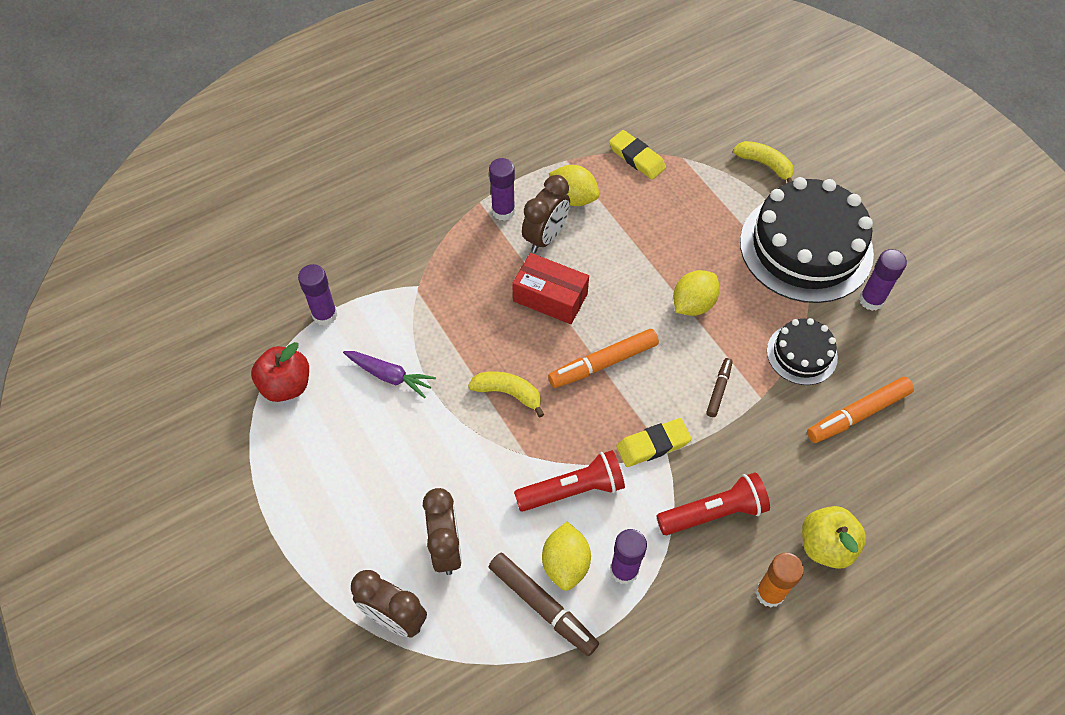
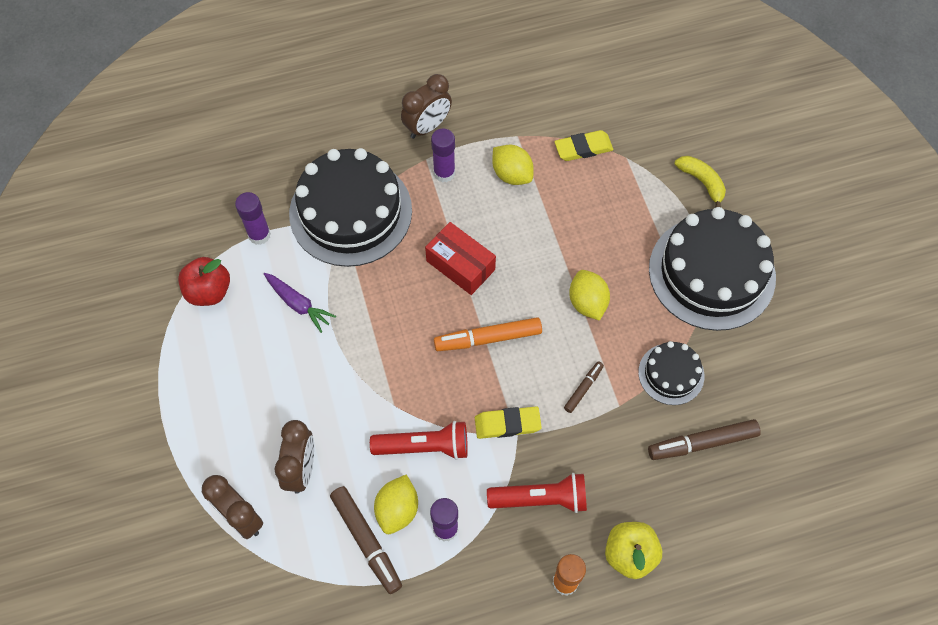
camera: 15 degrees right, 5 degrees up
(417, 270) = (350, 212): none -> black cake
(508, 393) = (396, 345): yellow banana -> none
(545, 237) = (474, 207): brown clock -> brown clock (427, 127)
(637, 158) = (583, 148): yellow eraser -> yellow eraser turned 75 degrees counterclockwise
(693, 304) = (587, 303): yellow lemon -> yellow lemon turned 75 degrees counterclockwise
(857, 414) = (702, 443): orange marker -> brown marker
(871, 300) = (755, 338): purple glue stick -> none

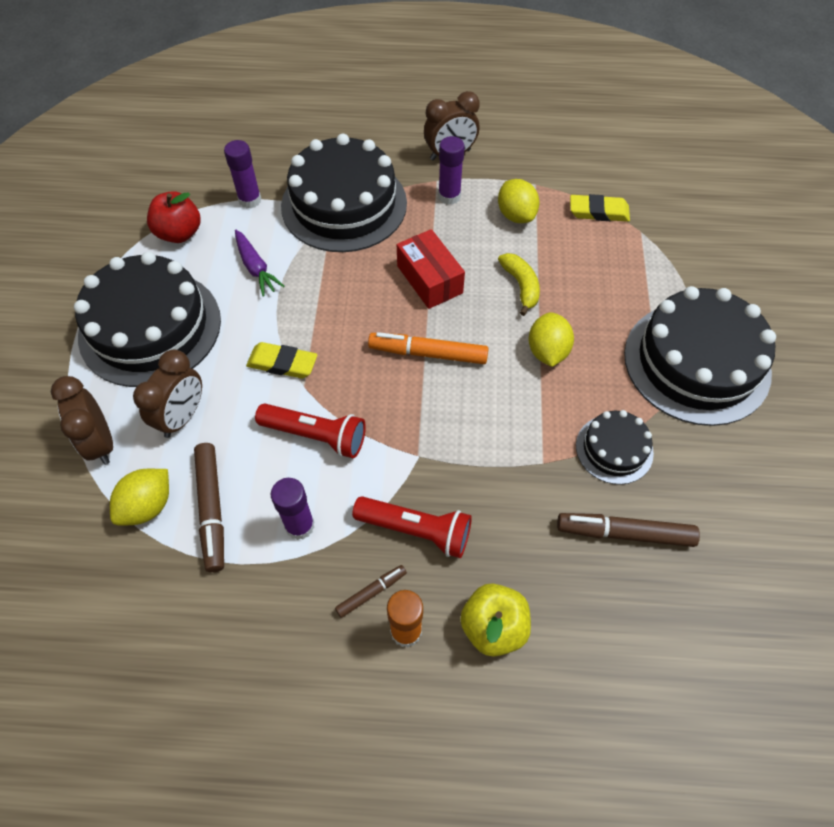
camera: 20 degrees right, 5 degrees down
(229, 395) = (150, 327): none -> black cake
(397, 510) = (259, 489): yellow lemon -> yellow lemon (148, 506)
(507, 424) = (412, 442): yellow eraser -> yellow eraser (282, 363)
(583, 388) = (510, 433): brown marker -> brown marker (371, 592)
(702, 182) = (715, 275): yellow banana -> yellow banana (521, 286)

